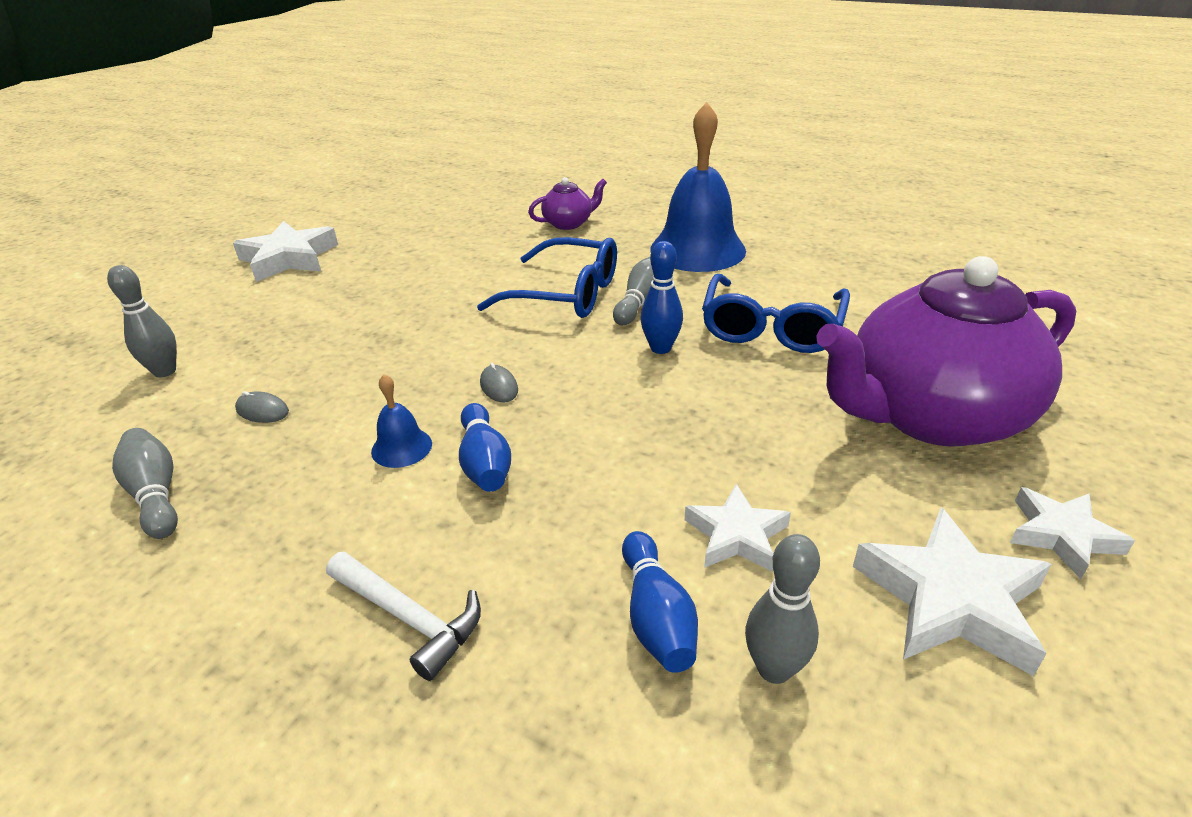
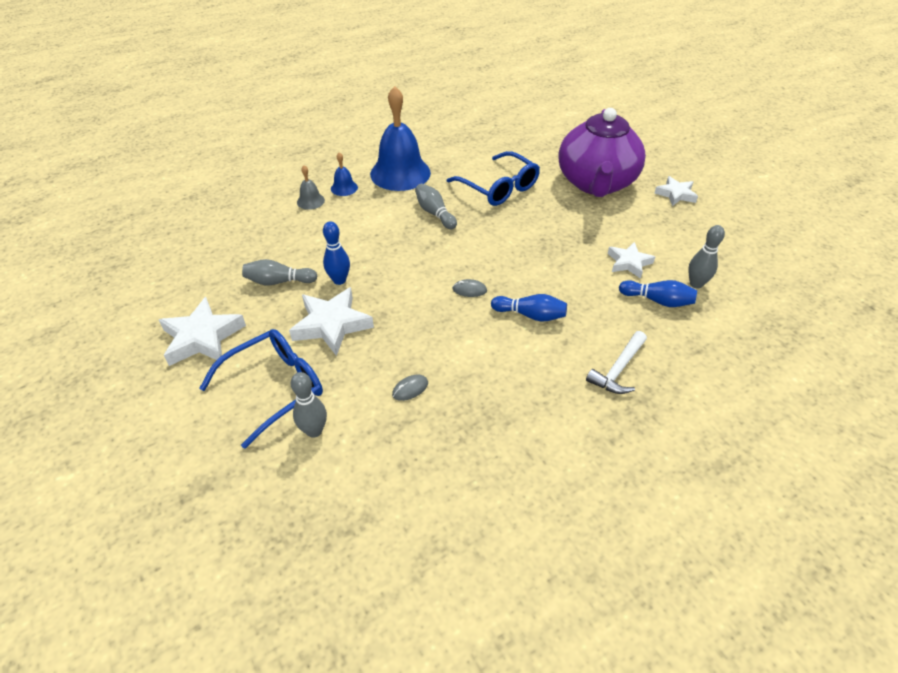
camera: 60 degrees left, 10 degrees up
(156, 495) = (461, 449): grey bowling pin -> grey bowling pin (279, 281)
(401, 447) = (494, 340): blue bell -> blue bell (344, 188)
(408, 618) = (618, 369): white hammer -> white hammer turned 150 degrees clockwise
(565, 294) = (398, 234): blue glasses -> blue glasses (274, 388)
(569, 223) = (310, 201): purple teapot -> grey bell
(660, 348) = (484, 226): blue bowling pin -> blue bowling pin (339, 280)
(950, 599) = (688, 232): white star -> white star (332, 324)

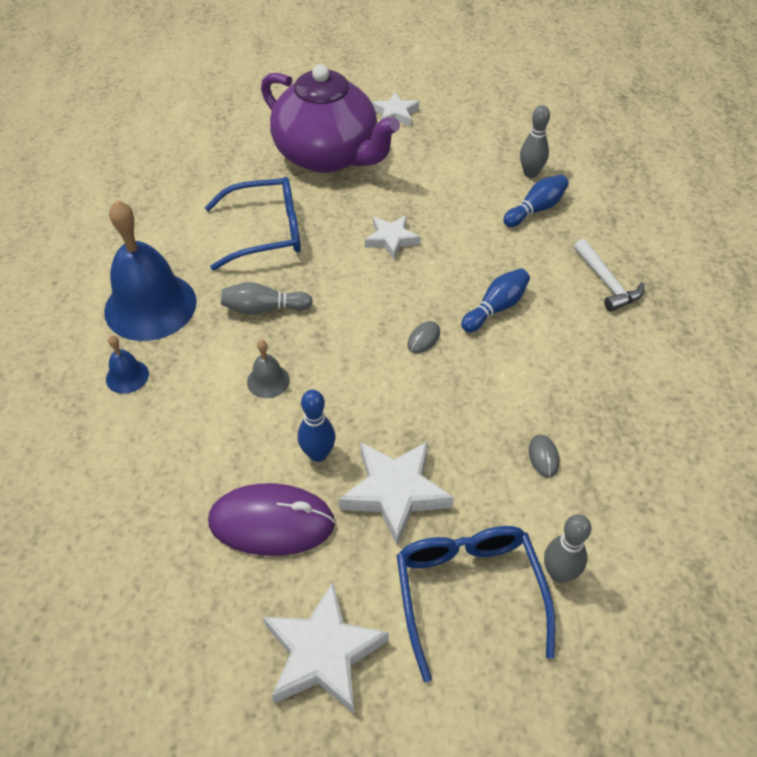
camera: 60 degrees left, 5 degrees up
(279, 281) = (271, 522): grey bowling pin -> purple mouse
(310, 201) = (123, 424): grey bell -> grey bell (268, 381)
(629, 263) = (470, 199): white star -> white star (391, 239)

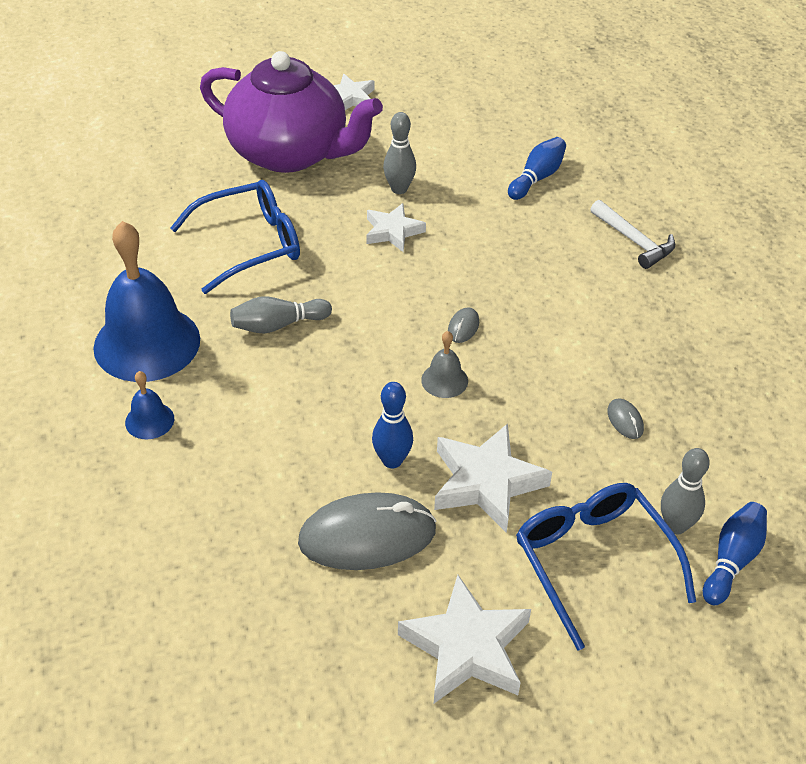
camera: 15 degrees left, 5 degrees down
(268, 381) = (310, 397): grey bell -> grey bell (444, 380)
(271, 522) = (367, 536): purple mouse -> grey mouse
(496, 308) = (528, 284): blue bowling pin -> blue bowling pin (732, 560)
(530, 173) = (519, 141): grey bowling pin -> grey bowling pin (399, 189)

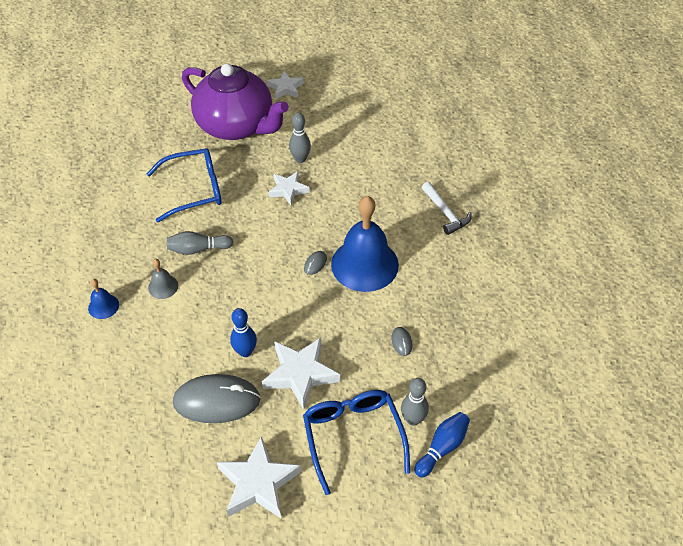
camera: 10 degrees right, 5 degrees up
(147, 343) = (114, 253): blue bell -> blue bell (364, 264)
(444, 380) = (293, 300): grey bell -> grey bell (163, 286)
(537, 178) = (393, 159): blue bowling pin -> none

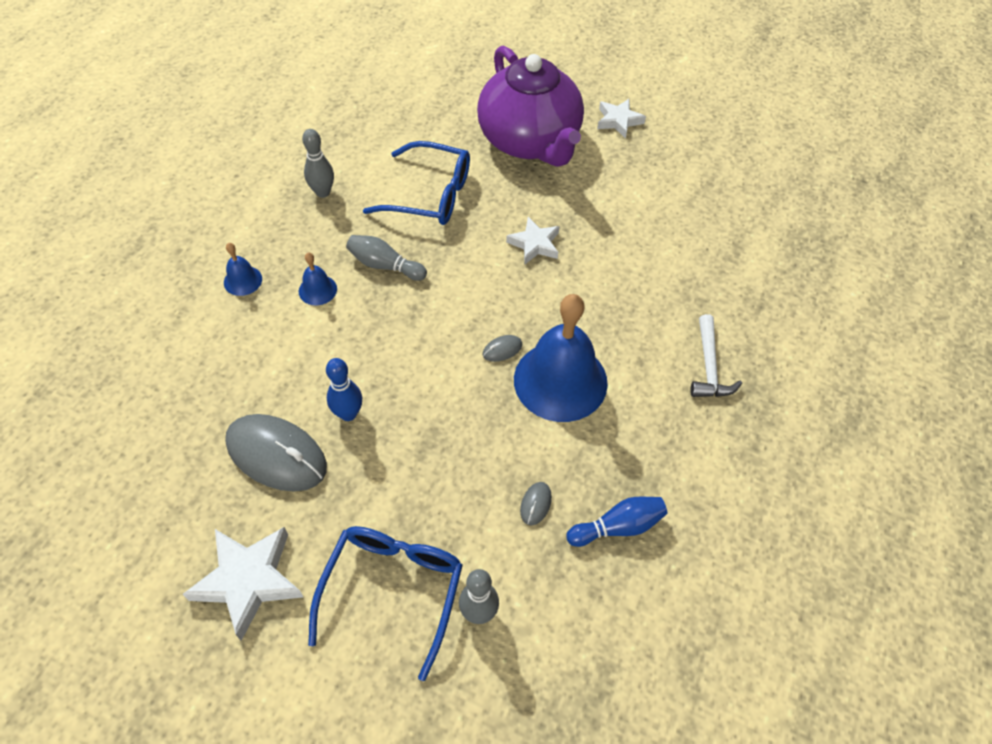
camera: 30 degrees right, 5 degrees up
(163, 286) = (317, 290): grey bell -> blue bell
(300, 159) = (575, 213): grey bowling pin -> grey bowling pin (323, 192)
(300, 374) = (389, 476): white star -> none
(442, 448) = (488, 672): blue bowling pin -> blue bowling pin (618, 527)

